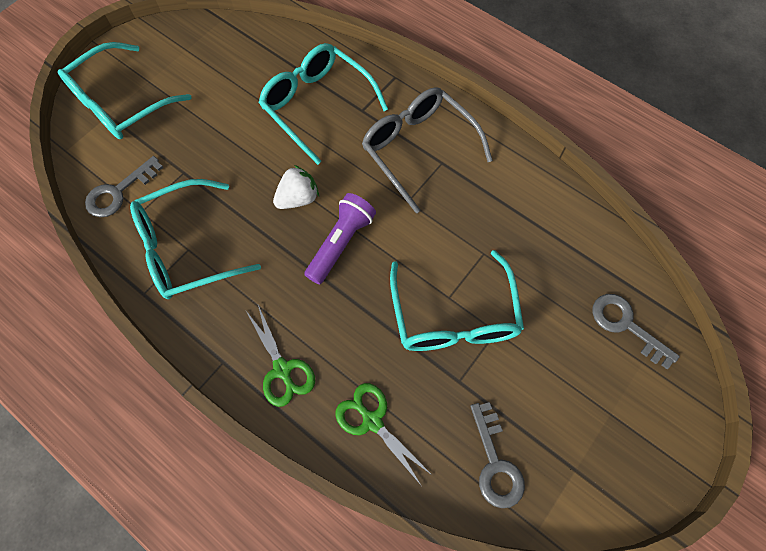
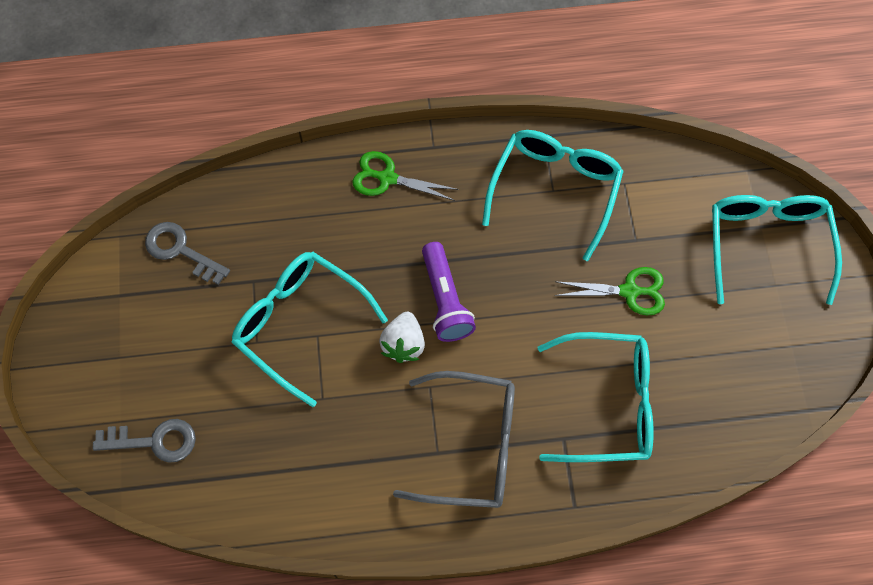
camera: 135 degrees right, 0 degrees up
(119, 192) = (660, 180): grey key -> none
(298, 198) = (520, 304): white strawberry -> white strawberry (403, 344)
(372, 421) = (291, 202): green scissors -> green scissors (629, 291)

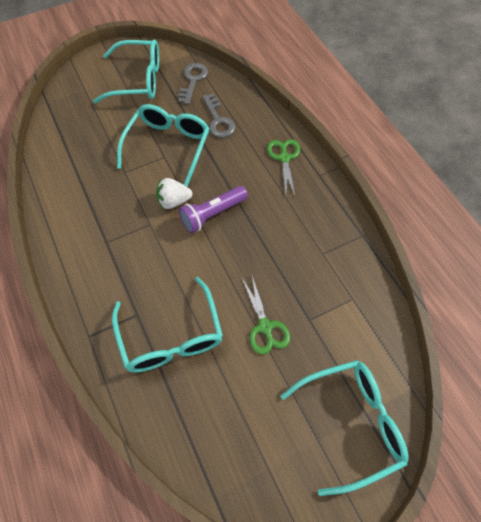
camera: 70 degrees right, 5 degrees down
(154, 441) = (77, 107): grey key -> grey key (218, 120)
(472, 446) = (115, 260): grey glasses -> none
(555, 190) = (323, 254): turquoise glasses -> turquoise glasses (138, 80)

